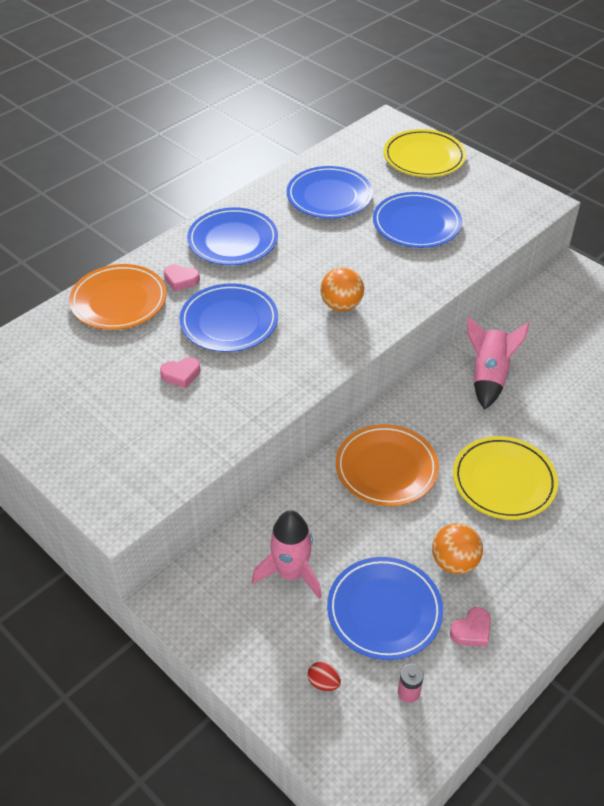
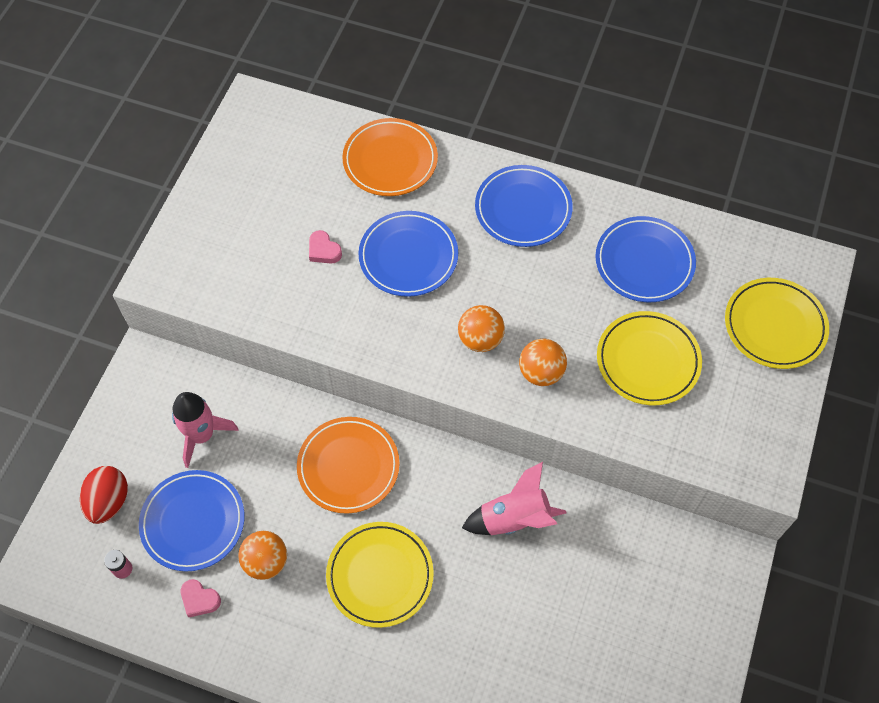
camera: 65 degrees right, 15 degrees up
(181, 280) = (443, 193): pink heart -> none
(323, 682) = (109, 501): red egg -> red egg, size x1.97
(393, 282) = (541, 372): none -> orange ball
(416, 224) = (648, 360): blue plate -> yellow plate

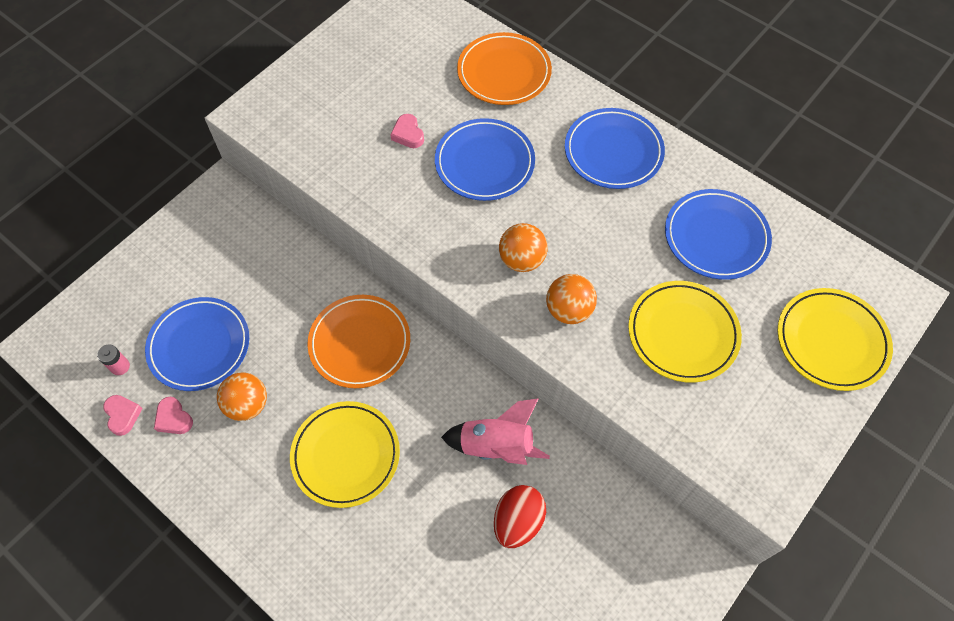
camera: 20 degrees right, 0 degrees up
(109, 501) = (136, 302): red egg -> red egg (518, 521)
(147, 614) = (123, 415): none -> pink heart
(202, 435) = (241, 271): pink rocket -> none

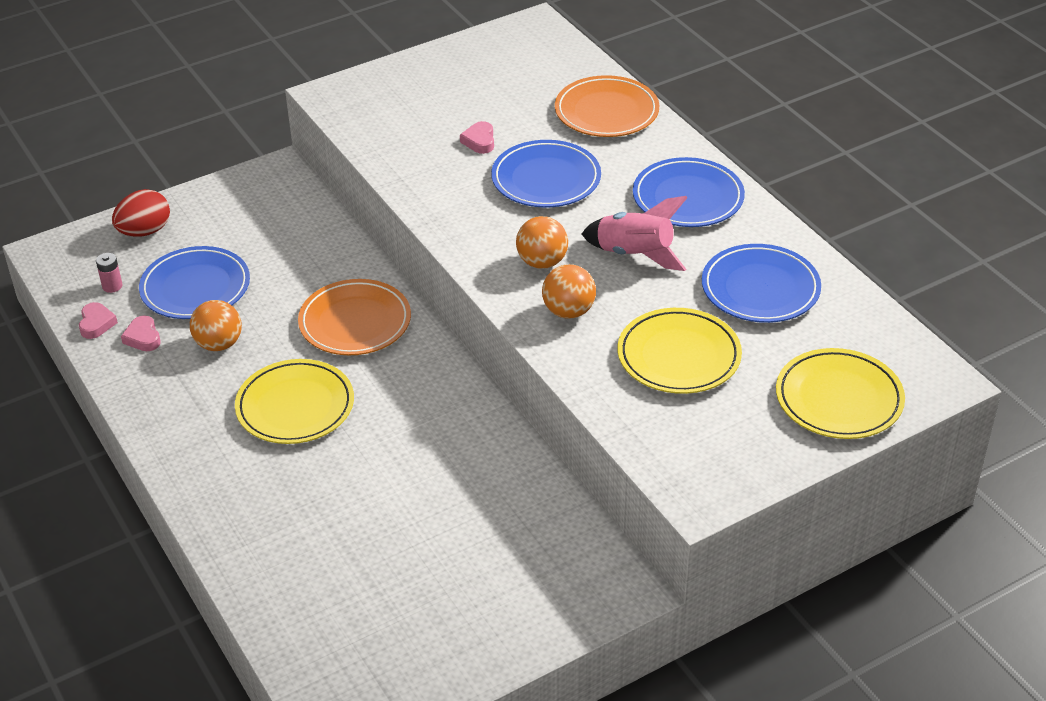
camera: 20 degrees right, 20 degrees down
(496, 446) = (452, 437): pink rocket -> pink rocket (635, 254)
(518, 521) = (442, 502): red egg -> red egg (145, 231)

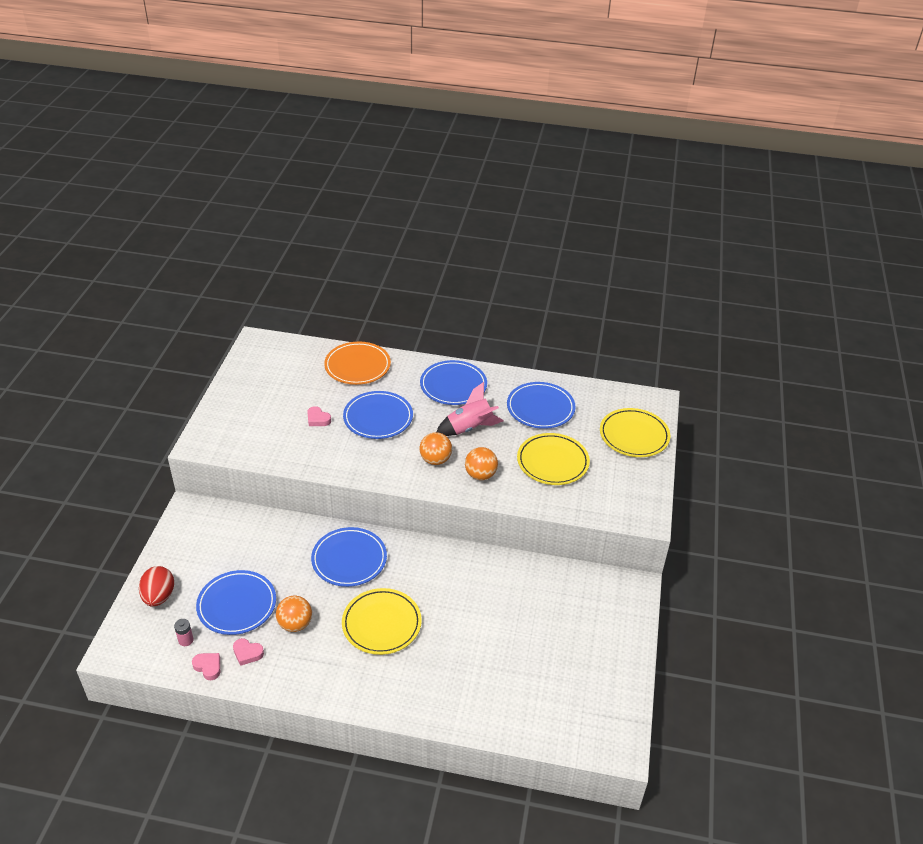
camera: 50 degrees left, 0 degrees up
(355, 322) = (349, 559): orange plate -> blue plate

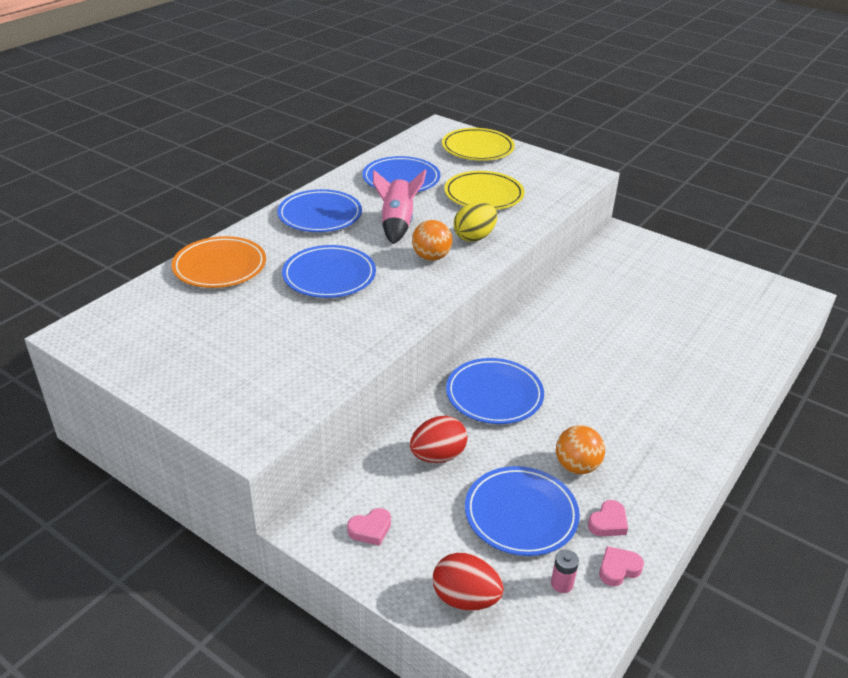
camera: 65 degrees left, 5 degrees down
(272, 548) = (438, 456): none -> red egg
(318, 419) = (291, 320): pink heart -> pink heart (370, 529)
(381, 624) = (604, 396): yellow plate -> none
(480, 475) = (474, 237): orange ball -> yellow egg

